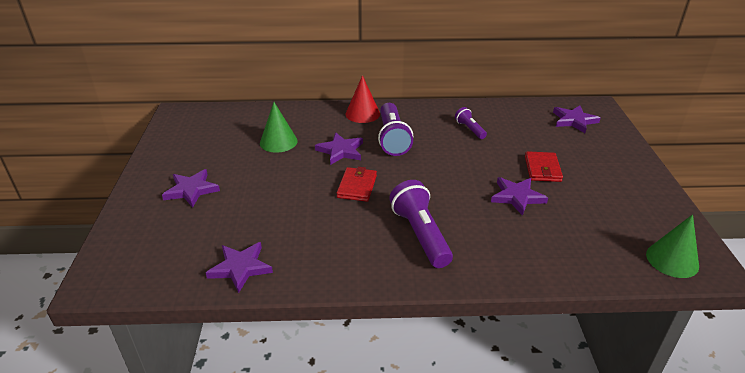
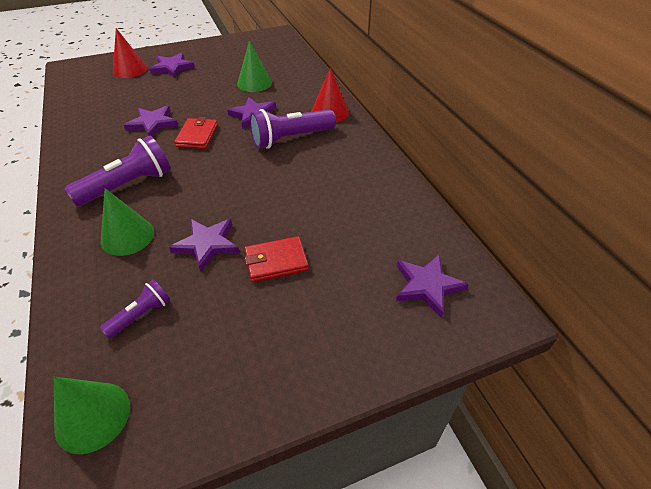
camera: 70 degrees right, 10 degrees up
(163, 224) = (130, 69): none -> red cone
(240, 268) = (81, 110): purple star -> purple star (153, 124)
(357, 186) = (197, 136): red wallet -> red wallet turned 75 degrees counterclockwise
(470, 129) = (340, 188): purple flashlight -> purple flashlight (141, 315)
(495, 238) = (127, 236): none -> green cone

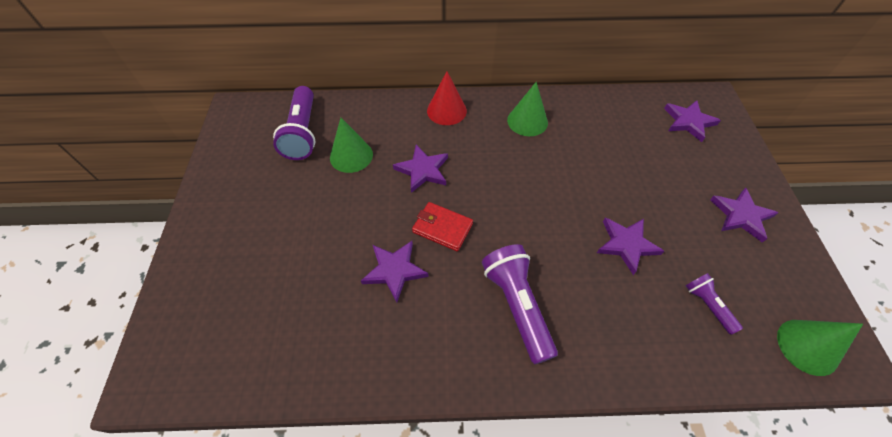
camera: 70 degrees left, 10 degrees up
(127, 236) = (603, 311): green cone -> green cone (527, 121)
(130, 69) = (221, 288): red cone -> none
(172, 68) = (253, 233): purple star -> purple star (741, 215)
(276, 261) = (654, 199): red wallet -> none
(290, 139) = (481, 150): purple flashlight -> purple flashlight (302, 133)

